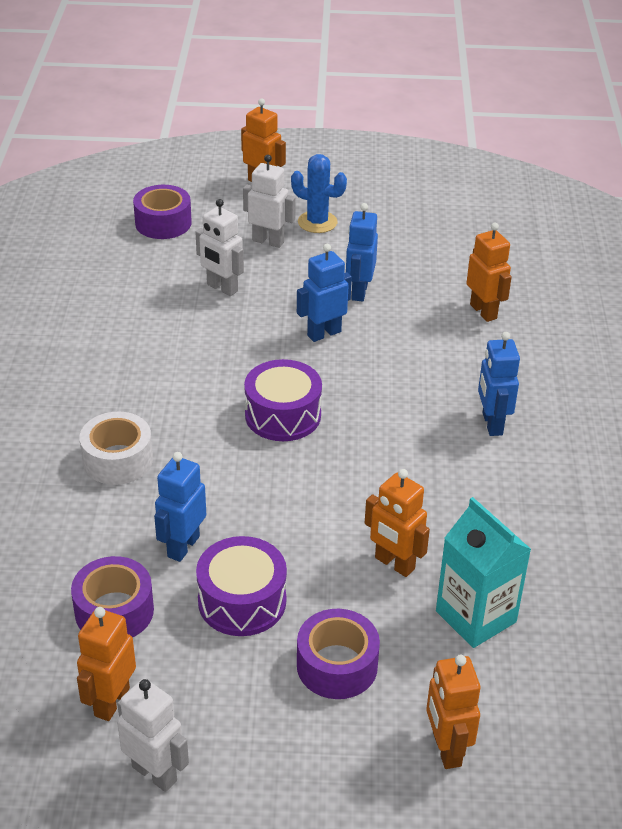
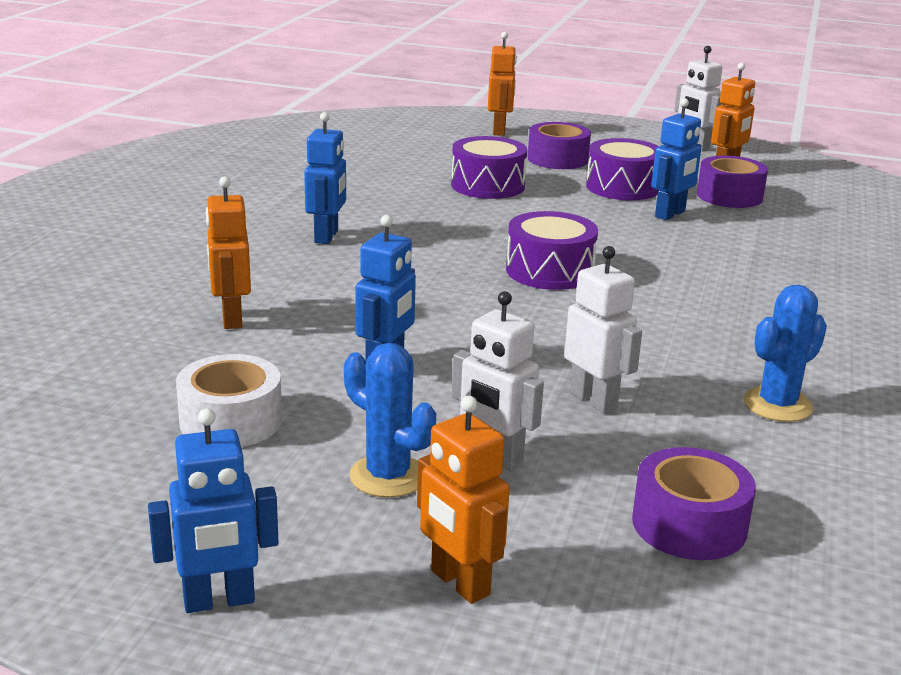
camera: 165 degrees left, 15 degrees down
(107, 305) = (777, 405): none -> blue cactus
(117, 460) = (738, 266): white tape -> white tape (231, 421)
(324, 333) = (465, 328): blue robot -> blue robot (219, 601)
(394, 564) = (487, 185): orange robot -> purple drum
(476, 616) = (440, 161): turquoise carton -> none

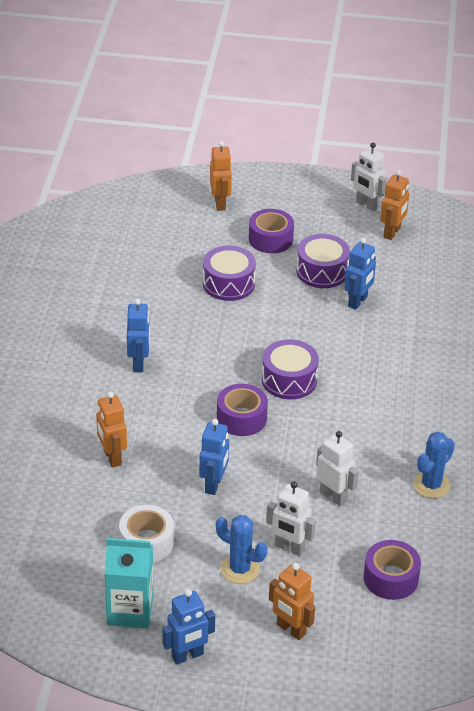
camera: 10 degrees left, 15 degrees up
(143, 512) = (130, 610): none -> turquoise carton
(729, 196) = (396, 272): purple tape -> purple tape (241, 418)

